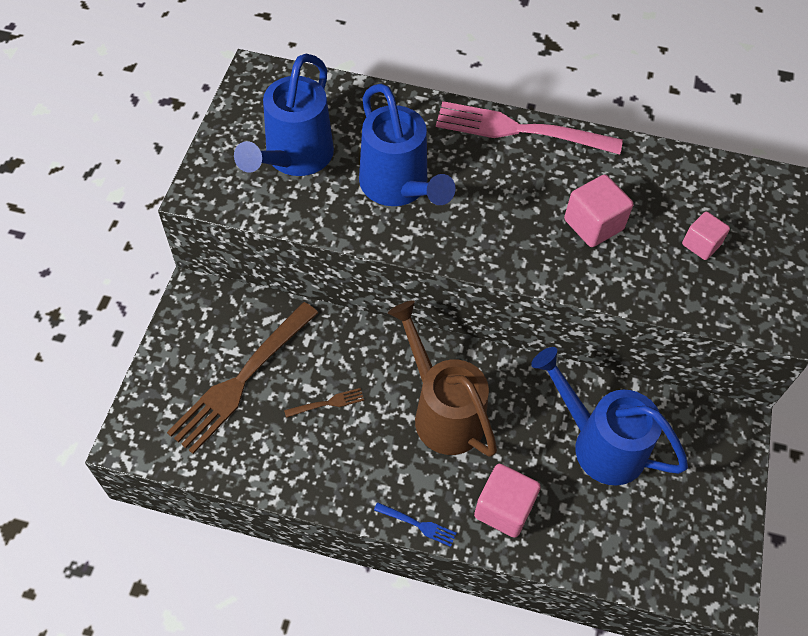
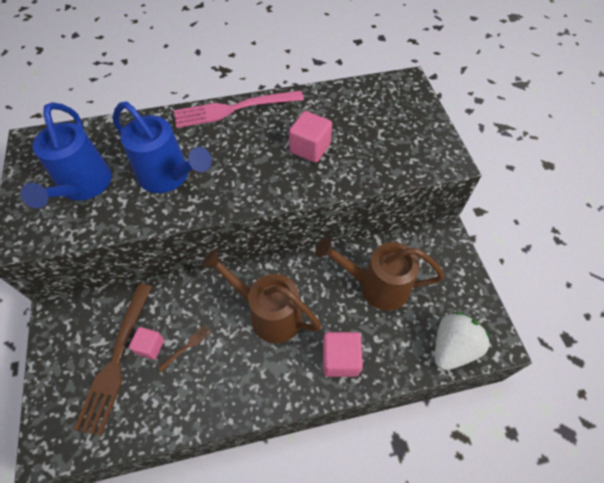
camera: 25 degrees left, 0 degrees up
(418, 524) = (289, 401): blue fork -> none
(599, 444) = (376, 286): blue watering can -> brown watering can
(657, 567) = (452, 348): none -> white strawberry
(701, 244) = (380, 133): pink cube -> pink cube (150, 346)

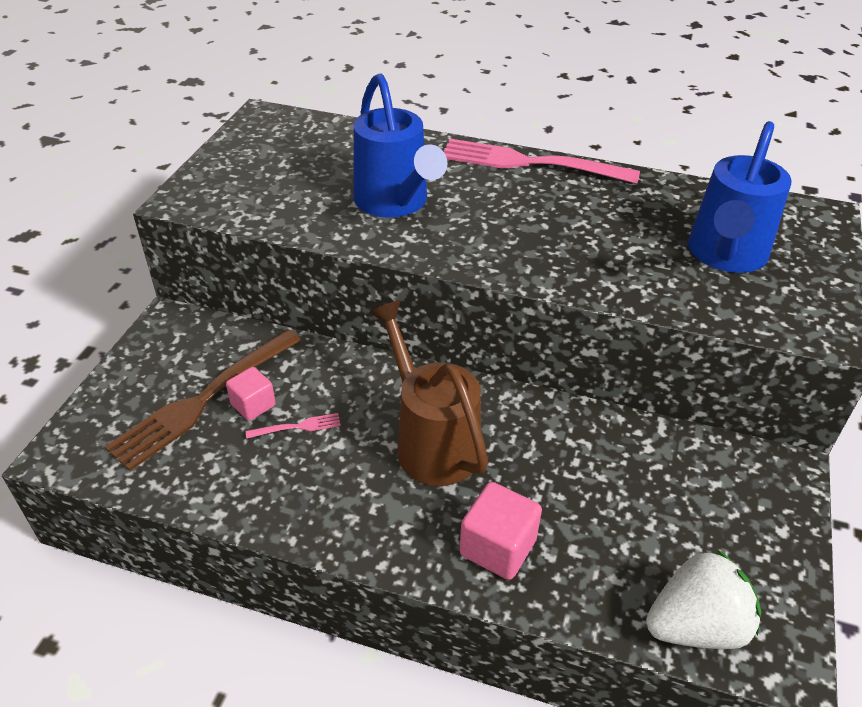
camera: 30 degrees right, 15 degrees down
(83, 187) = (288, 177): blue watering can -> blue watering can (725, 255)
(187, 346) = (297, 427): brown fork -> pink fork
(310, 148) = (608, 239): pink cube -> none
(376, 286) = (619, 482): brown watering can -> none

